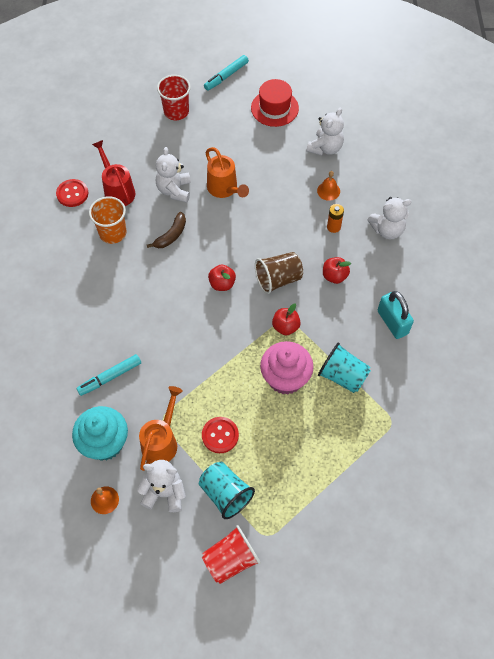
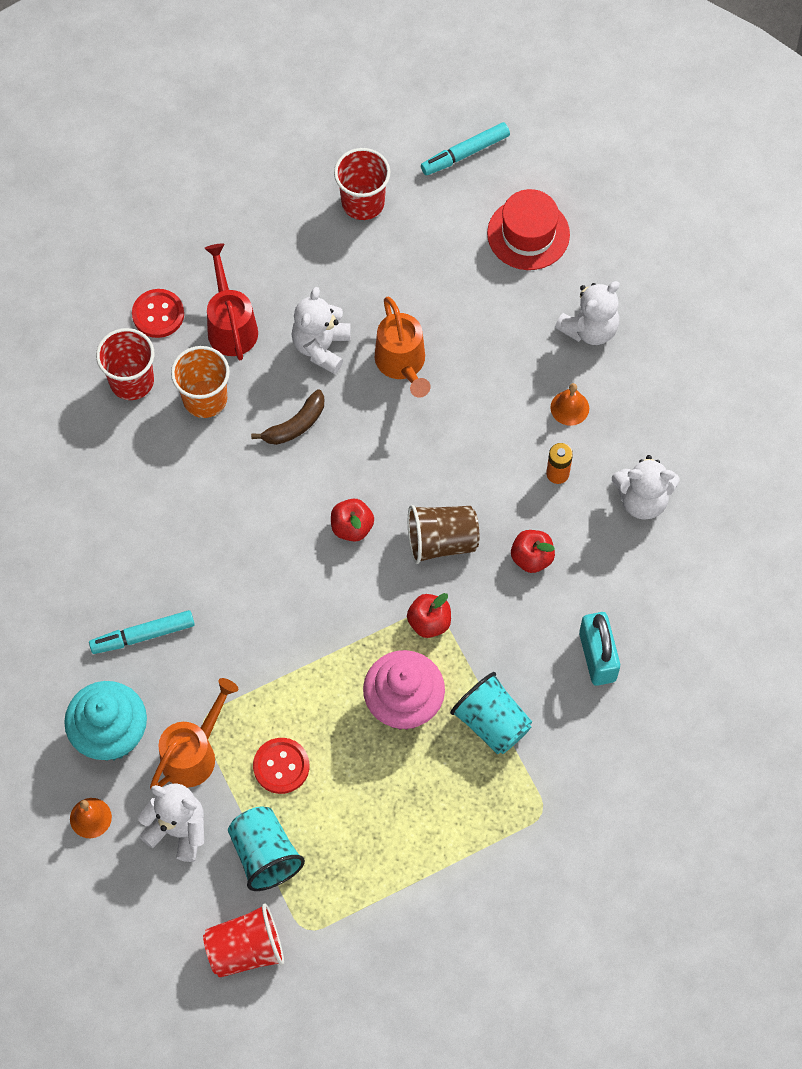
camera: 15 degrees right, 5 degrees up
(65, 233) = (131, 381): none -> red cup

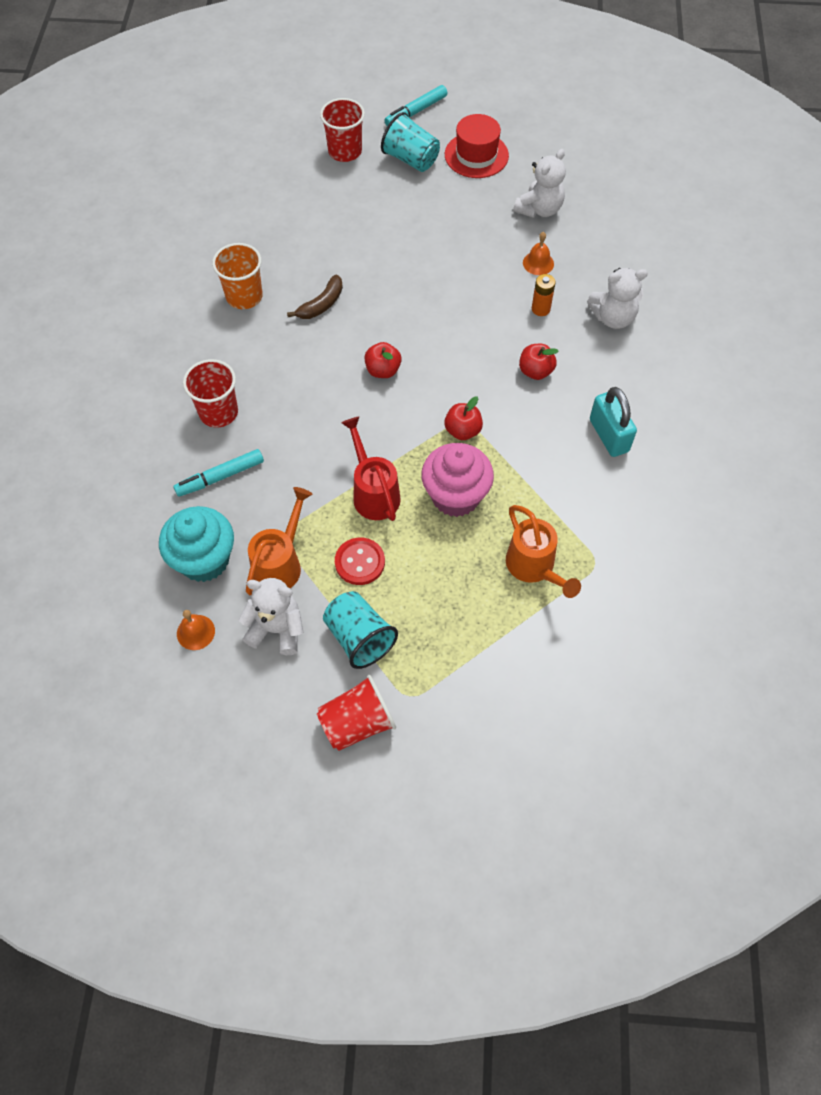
camera: 10 degrees left, 5 degrees down
(131, 381) = (182, 292): red cup -> red cup (218, 412)
(158, 314) = (196, 244): red button -> none
(231, 325) = (256, 244): red watering can -> red watering can (373, 492)
(321, 347) = (332, 249): white teddy bear -> none
(402, 364) = (399, 252): orange watering can -> orange watering can (534, 567)
(441, 541) = (459, 370): brown cup -> none
(492, 722) = (534, 499): turquoise cup -> turquoise cup (411, 159)

